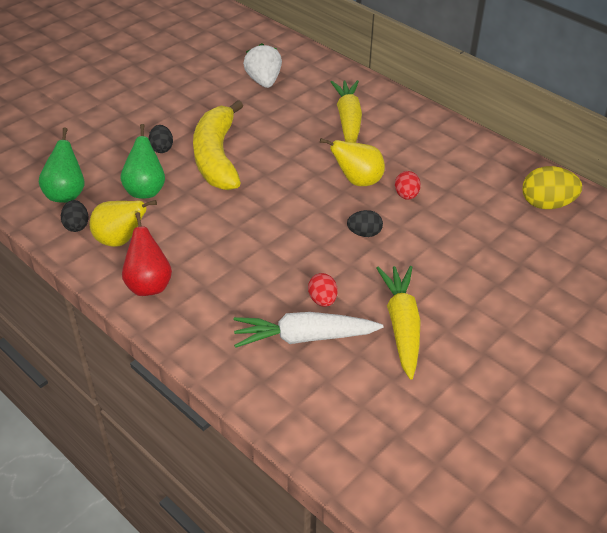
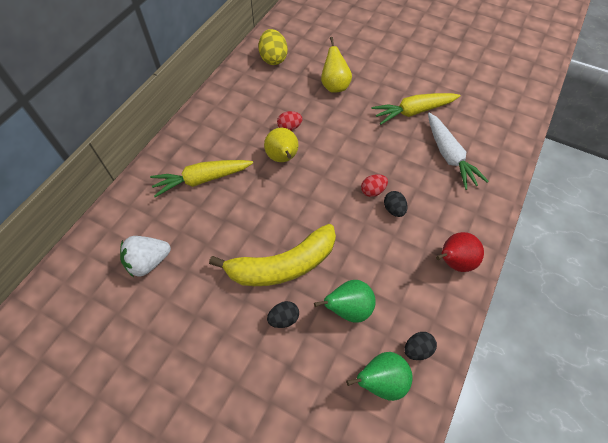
camera: 105 degrees left, 15 degrees up
(120, 240) = (418, 303): yellow pear -> yellow pear (334, 86)
(322, 300) = (413, 153): red egg -> red egg (372, 191)
(364, 233) = (339, 143): black egg -> black egg (394, 209)

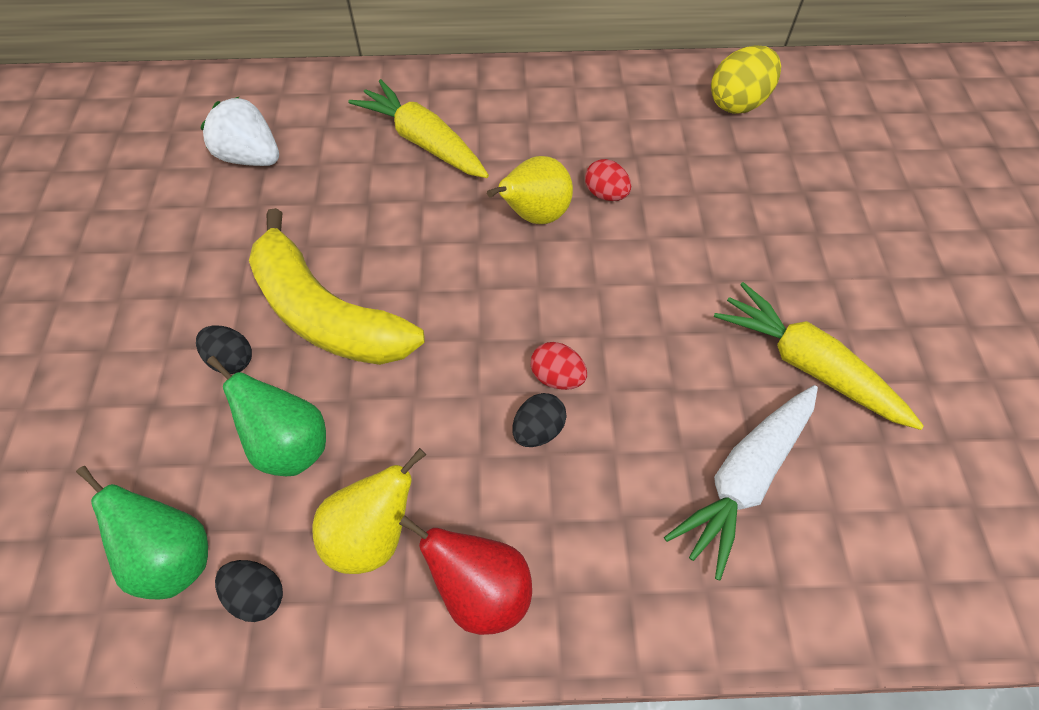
camera: 60 degrees right, 0 degrees up
(334, 86) = (756, 212): yellow pear -> yellow pear (373, 534)

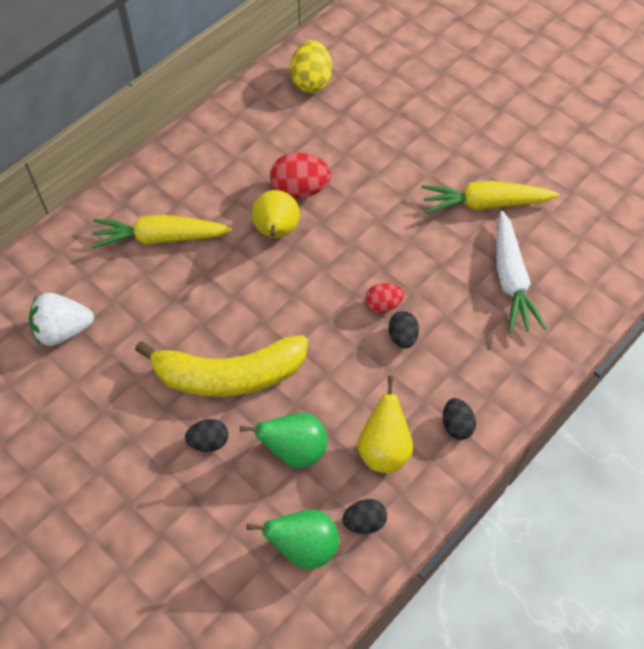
camera: 45 degrees left, 0 degrees up
(481, 590) = (456, 425): red pear -> black egg
(606, 194) = (300, 190): red egg -> red egg, size x1.66

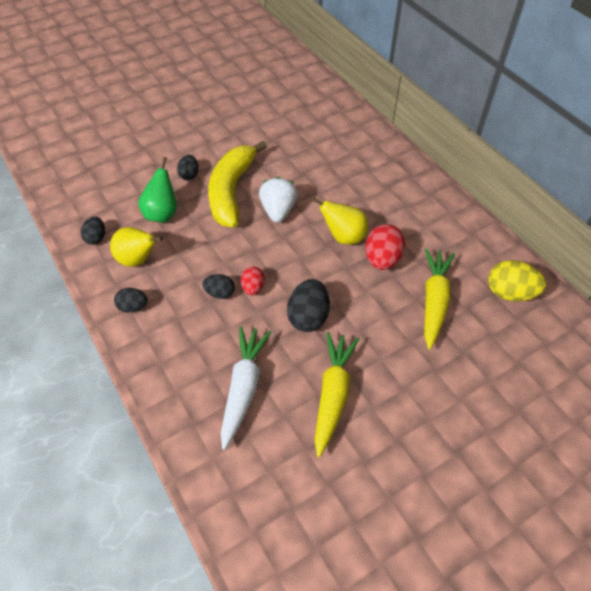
camera: 105 degrees right, 5 degrees down
(63, 330) = (296, 123): white strawberry -> white strawberry (278, 210)
(160, 238) = (356, 173): yellow carrot -> yellow carrot (434, 301)
(304, 547) = (99, 206): green pear -> none
(403, 243) = (308, 317): none -> black egg
(510, 279) = (243, 387): white carrot -> white carrot turned 90 degrees clockwise

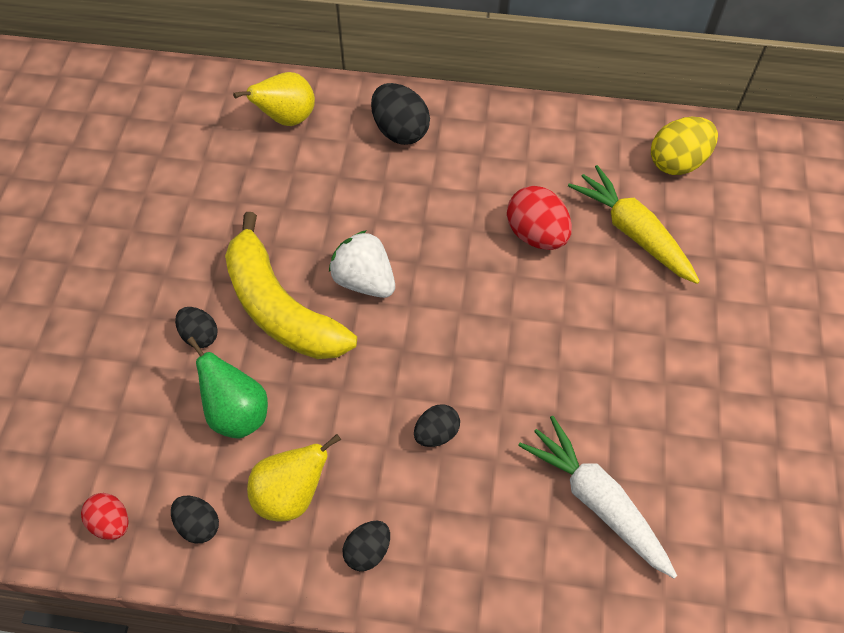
camera: 50 degrees left, 5 degrees up
(253, 288) = (460, 392): red egg -> red egg (111, 522)
(308, 317) = (553, 364): black egg -> black egg (400, 131)
(333, 394) = (675, 415): yellow carrot -> none
(343, 237) = (469, 246): yellow pear -> yellow pear (287, 119)

